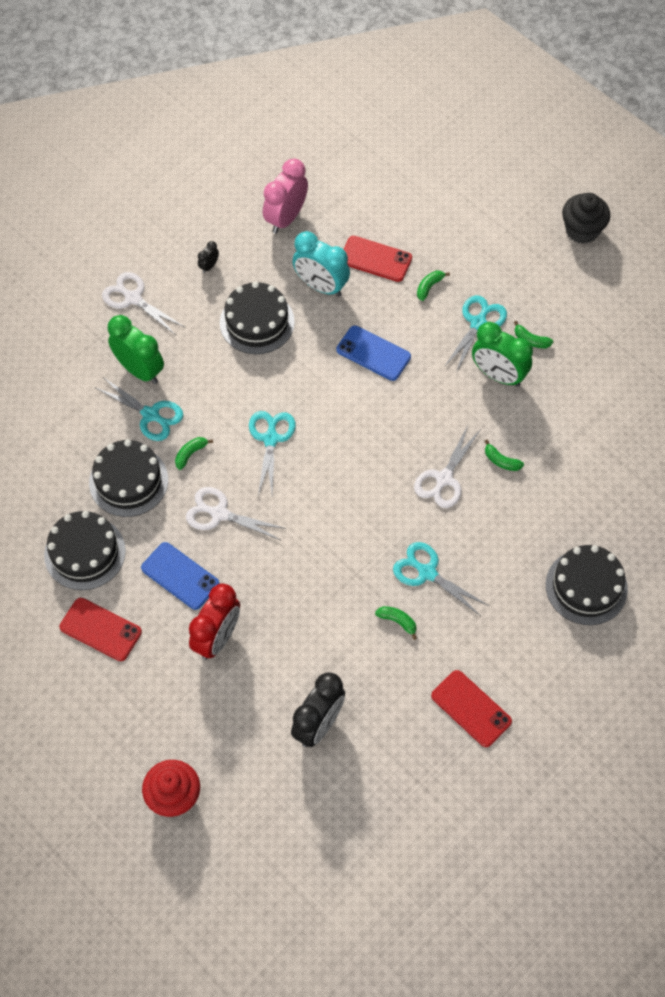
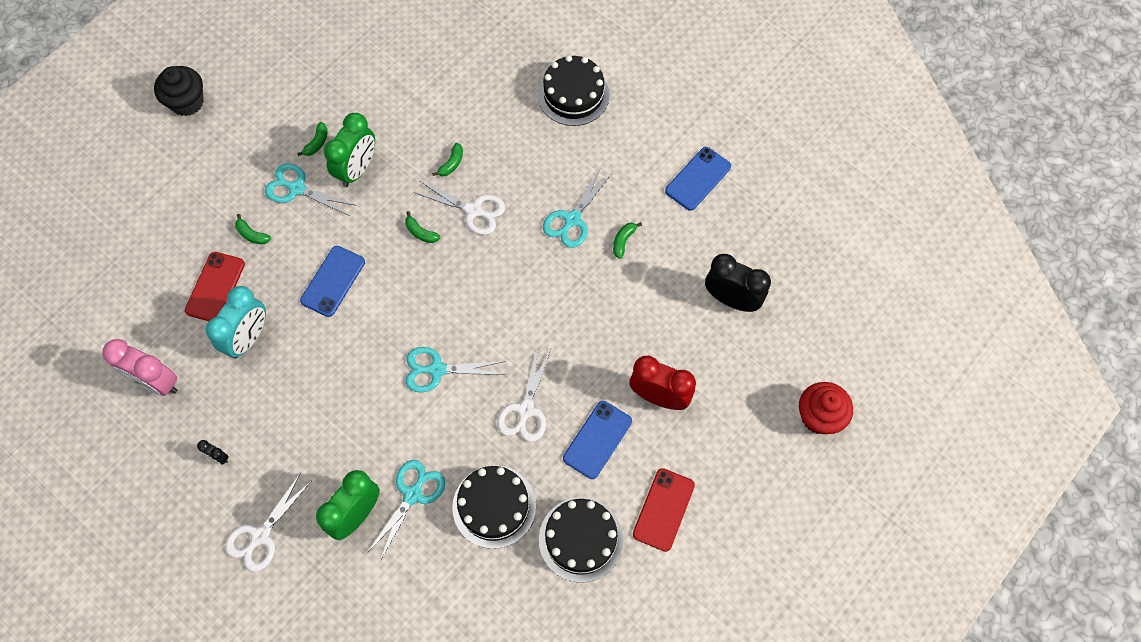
camera: 95 degrees left, 5 degrees up
(190, 454) = (458, 447): green banana -> green banana (421, 232)
(257, 322) = (294, 398): black cake -> none
(471, 708) = (698, 179): red phone -> blue phone

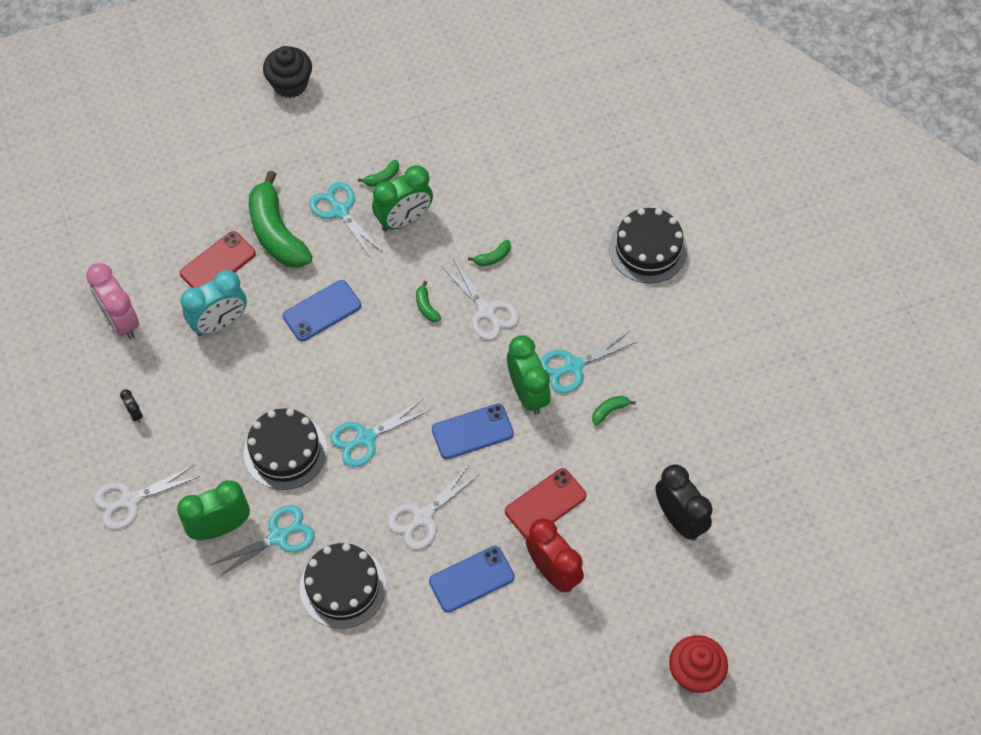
camera: 30 degrees right, 5 degrees down
(252, 234) = (276, 232): green banana -> green banana, size x2.48
(436, 370) = (365, 438): turquoise scissors -> turquoise scissors turned 60 degrees counterclockwise
(549, 261) = (528, 393): none -> green clock
(581, 539) = (401, 659): black cake -> black cake (285, 451)
(663, 509) = (493, 675): red phone -> red phone (545, 503)
(698, 179) = (719, 389): blue phone -> blue phone (472, 432)

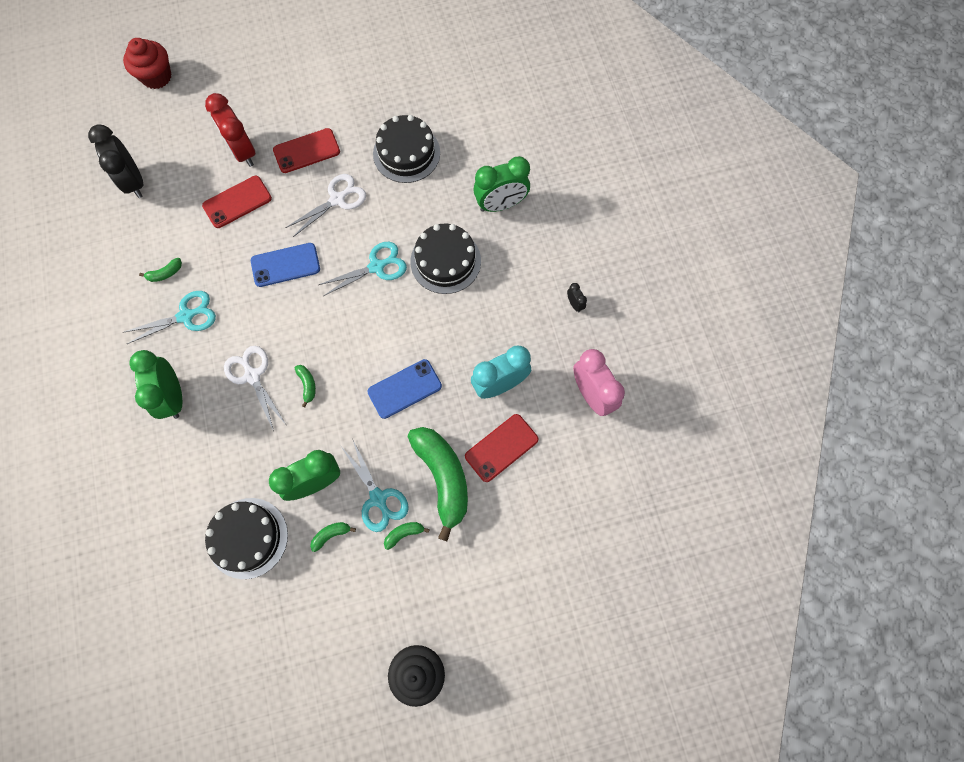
camera: 175 degrees left, 10 degrees up
(130, 500) = (575, 231): white scissors -> none
(278, 536) = (454, 193): turquoise scissors -> none
(471, 579) = (306, 151): blue phone -> red phone
(492, 257) = (236, 431): green banana -> green banana (404, 534)
(528, 393) = (231, 294): green clock -> green clock (173, 397)
(648, 249) = (85, 428): black cake -> black cake (248, 538)

